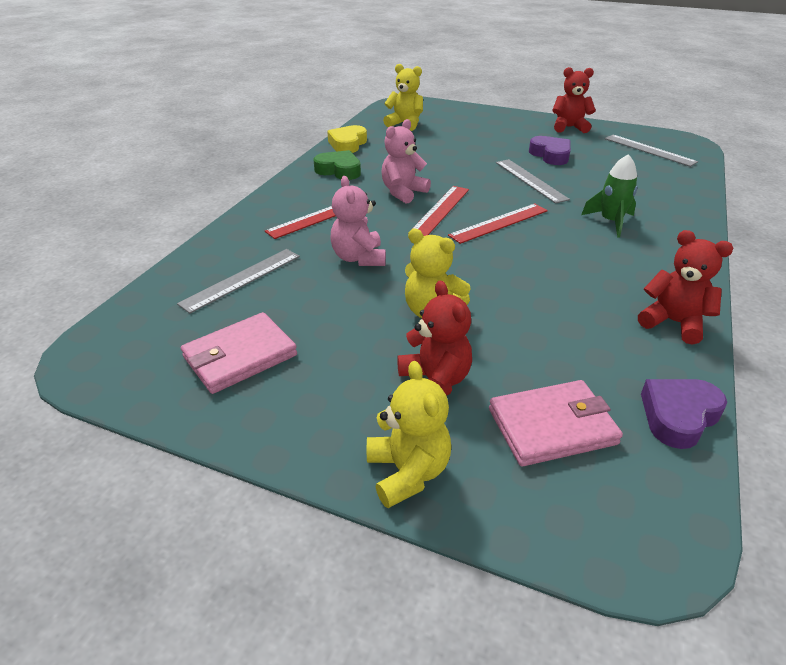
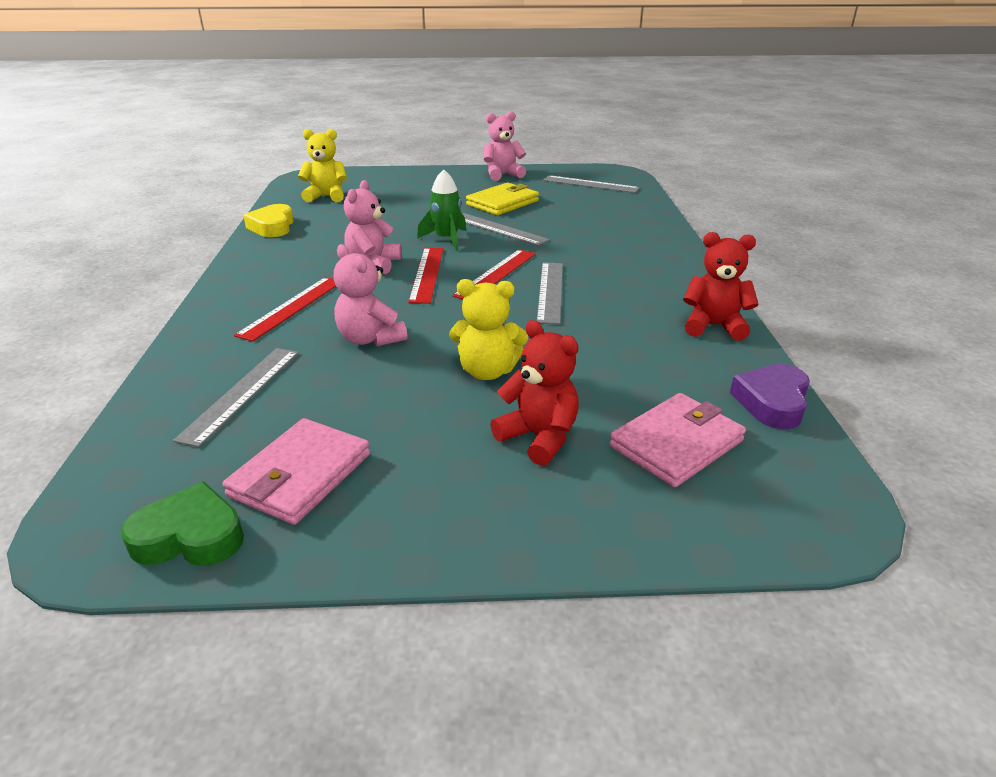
camera: 25 degrees left, 5 degrees down
(339, 170) = (282, 255): green heart -> green heart (190, 536)
(407, 472) = (573, 530): yellow teddy bear -> none
(536, 250) = (550, 291): none -> grey ruler
(551, 155) = (502, 203): purple heart -> yellow wallet
(569, 127) = (502, 175): red teddy bear -> pink teddy bear
(610, 222) = (600, 252): green rocket -> green rocket (446, 239)

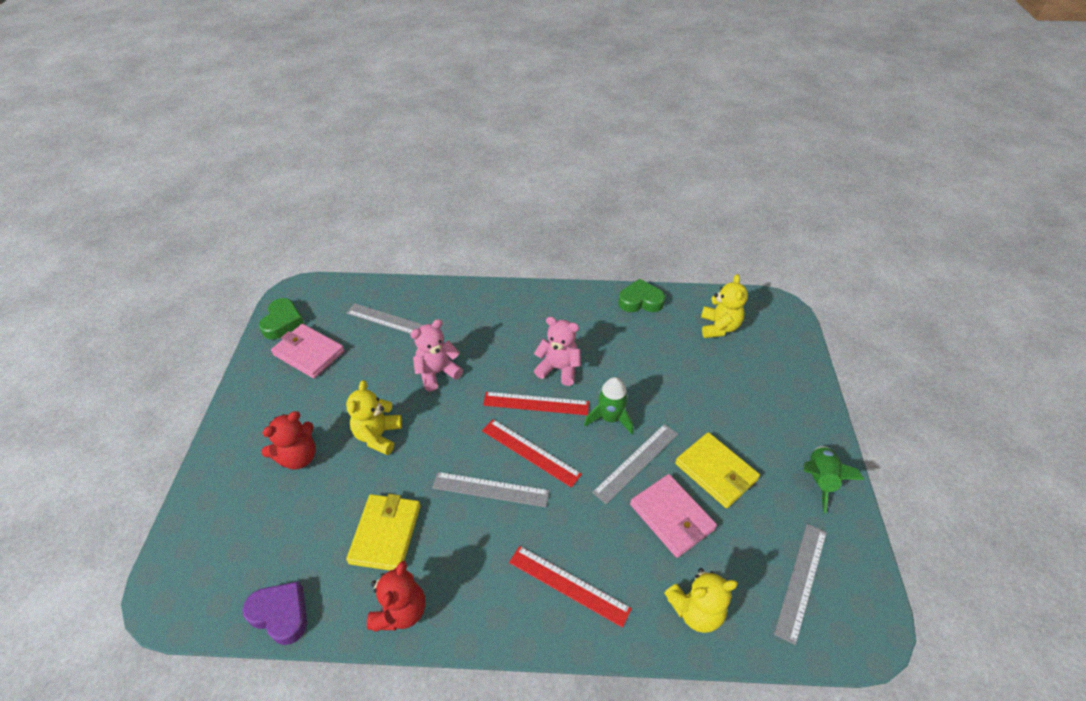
camera: 95 degrees right, 15 degrees up
(272, 227) = (640, 301): yellow heart -> green heart
(292, 307) = (491, 329): red ruler -> red ruler (568, 585)
(502, 175) = (819, 480): pink teddy bear -> green rocket
(631, 212) = (696, 610): none -> yellow teddy bear
(631, 346) = (385, 534): none -> yellow wallet
(676, 443) = (263, 532): pink wallet -> pink wallet (672, 517)

